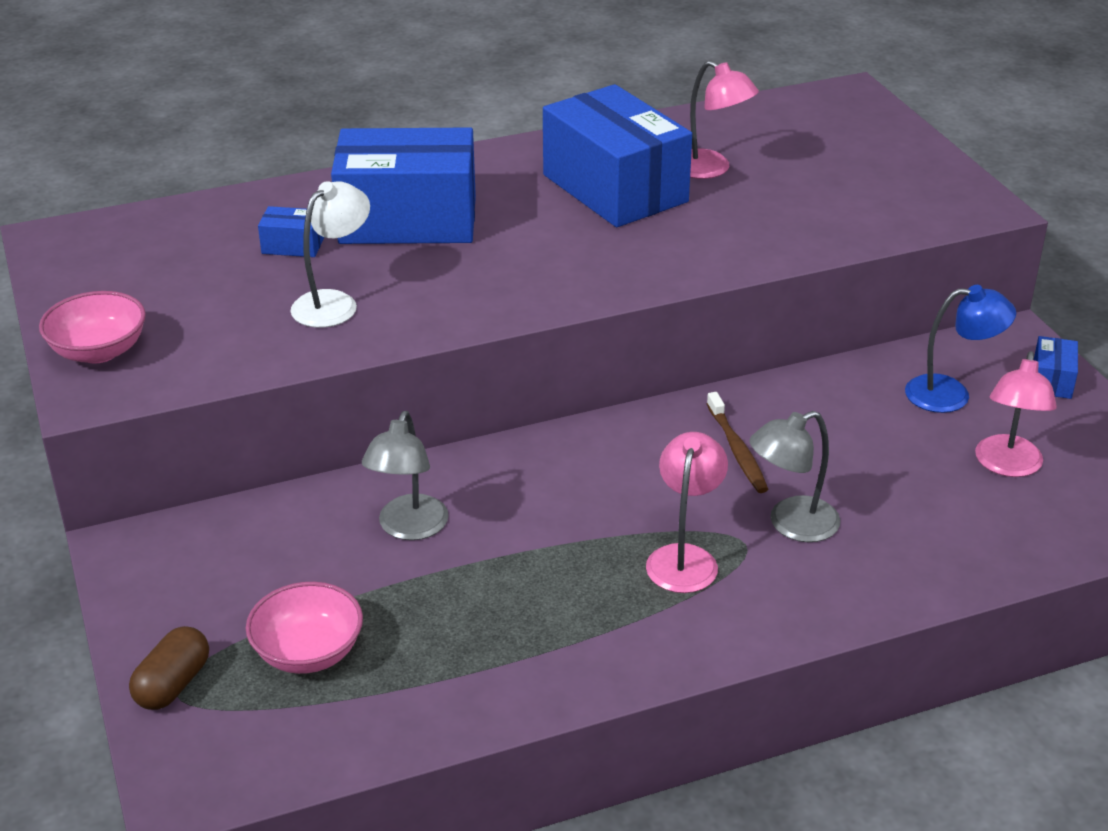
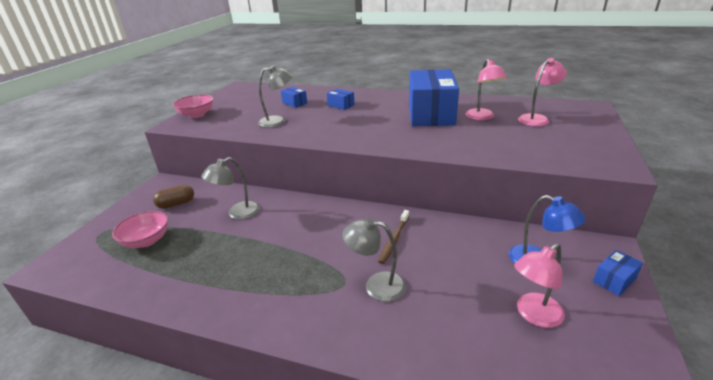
camera: 40 degrees right, 5 degrees down
(173, 684) = (103, 230): brown capsule -> brown capsule (176, 204)
(334, 303) = (278, 121): white lamp -> grey lamp
(408, 220) = (341, 105): blue box -> blue box, size x0.41
(684, 558) = (311, 275): pink lamp -> pink lamp (537, 118)

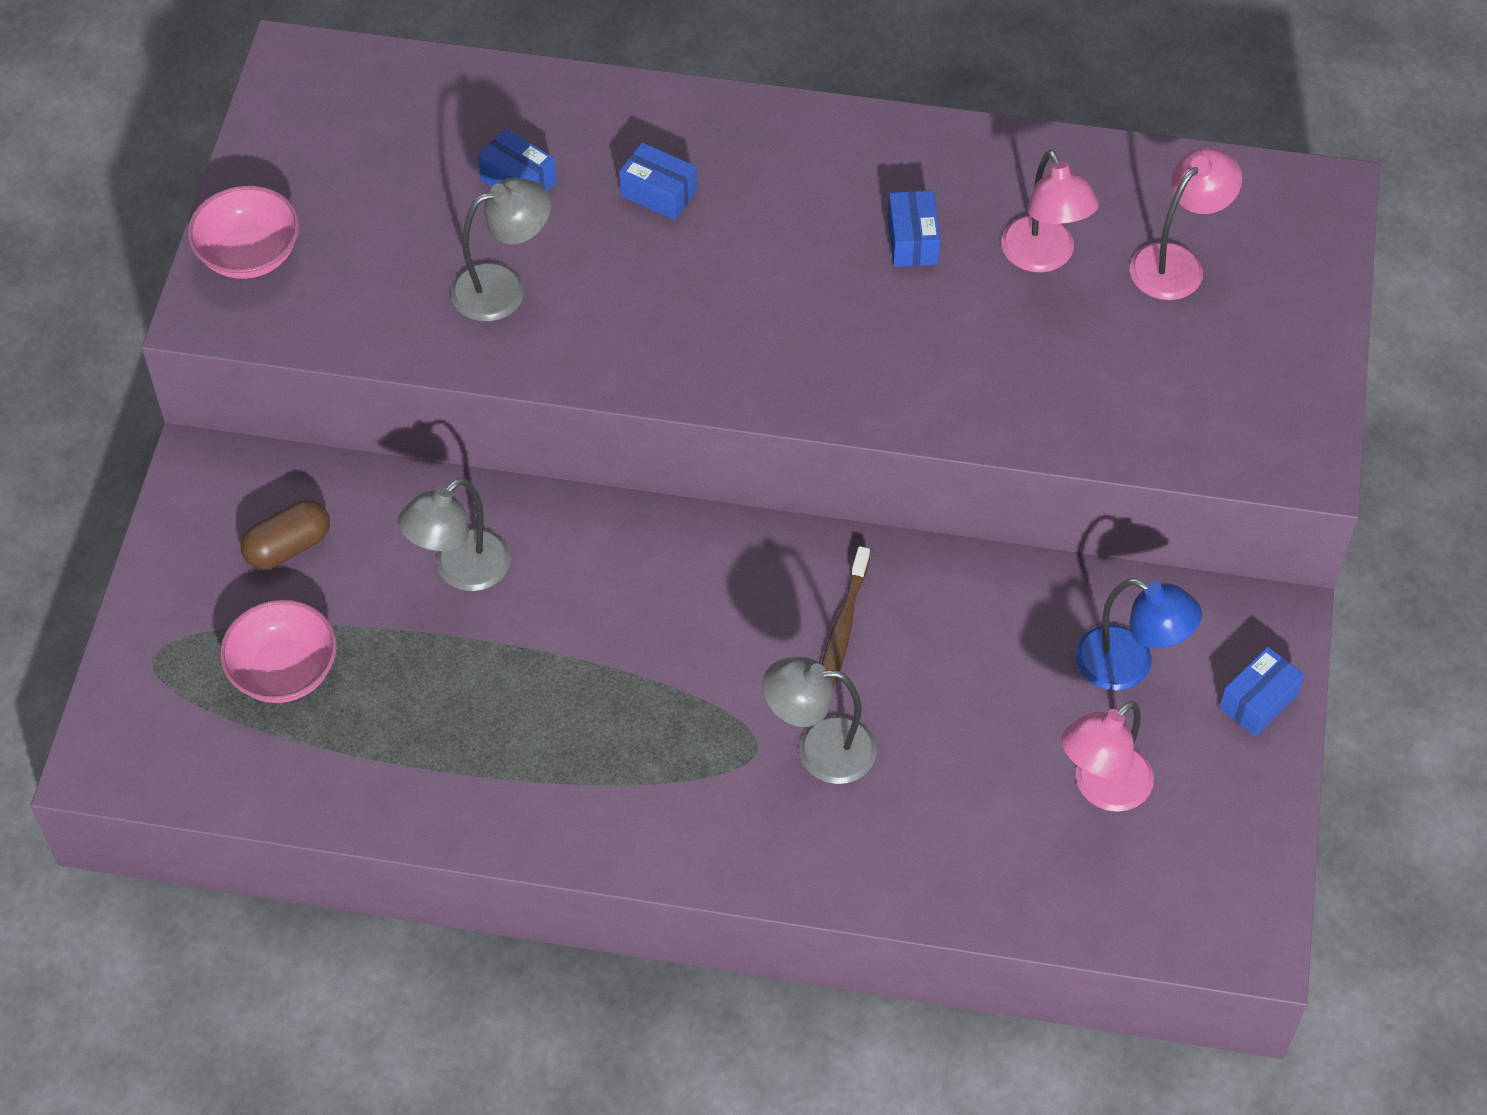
camera: 10 degrees left, 25 degrees up
(431, 114) = (912, 241): blue box -> blue box, size x0.41

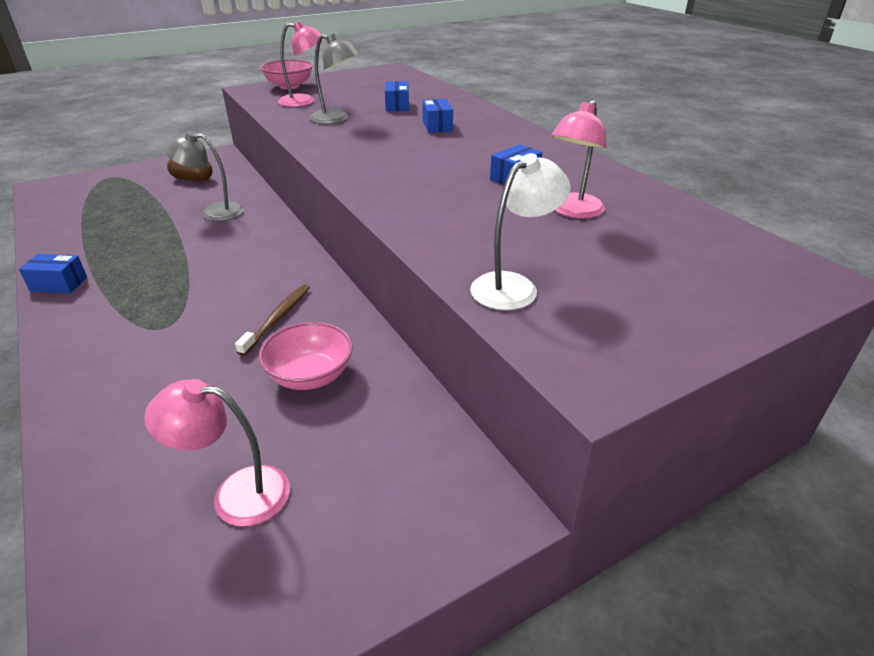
camera: 50 degrees right, 20 degrees down
(284, 671) = (121, 200): pink bowl -> pink bowl (310, 375)
(819, 749) = (178, 348): grey lamp -> none
(842, 630) = (278, 318): brown toothbrush -> brown toothbrush turned 135 degrees clockwise
(1129, 666) = (366, 449): blue lamp -> none
(1135, 416) = (513, 286): none -> white lamp
(1177, 262) = (654, 250): pink lamp -> pink lamp (304, 102)
(1258, 701) = (406, 547): blue box -> blue box (59, 284)

